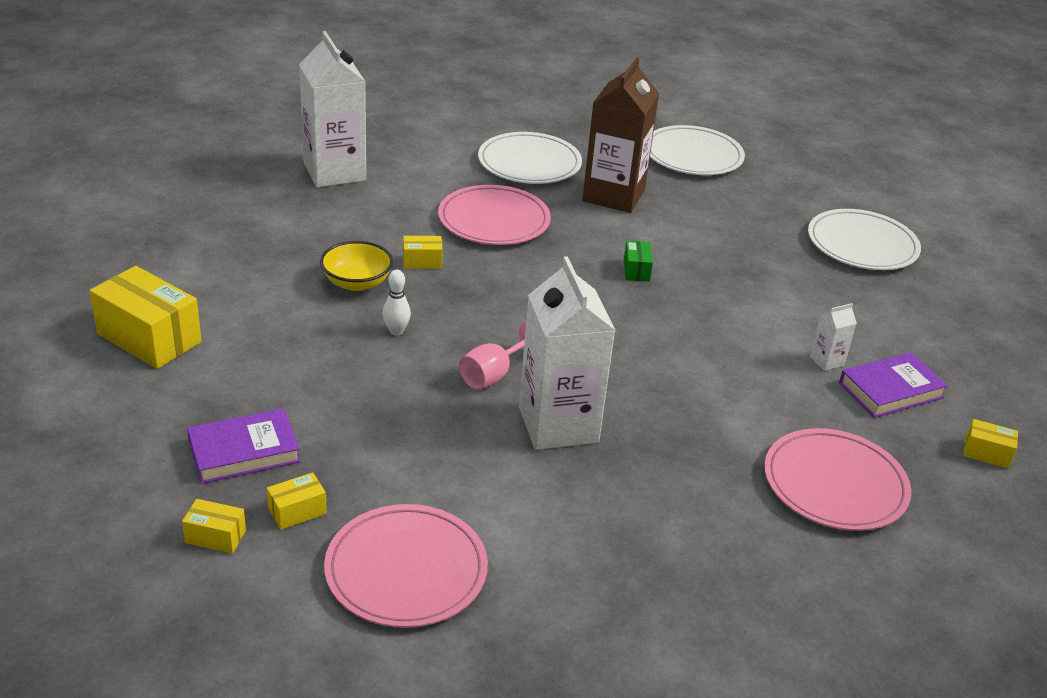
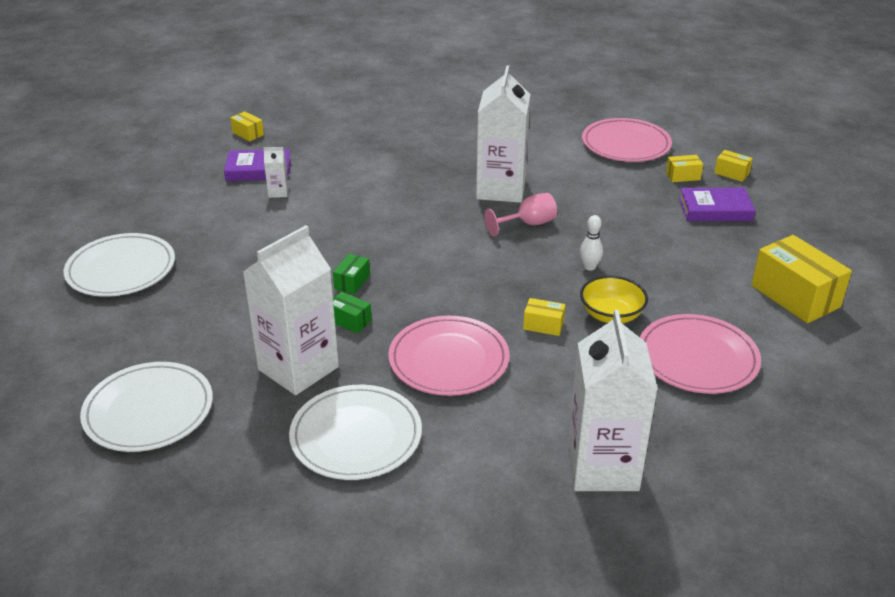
camera: 155 degrees left, 0 degrees up
(606, 236) = (349, 321): none -> green box
(613, 195) = (298, 368): brown carton -> white carton
(835, 484) = (357, 136): pink plate -> pink plate (697, 358)

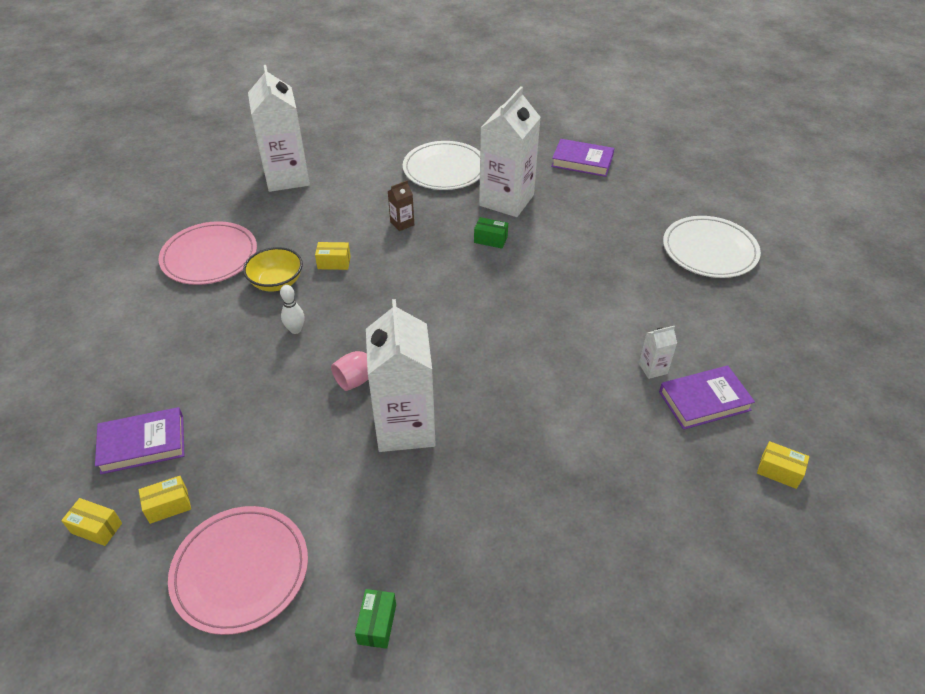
camera: 165 degrees right, 10 degrees up
(149, 411) = (582, 161): white plate -> purple book
(352, 282) = (508, 273): green box -> green box (377, 624)
(448, 360) = (402, 223): pink plate -> brown carton
(795, 296) = (101, 332): yellow box -> none

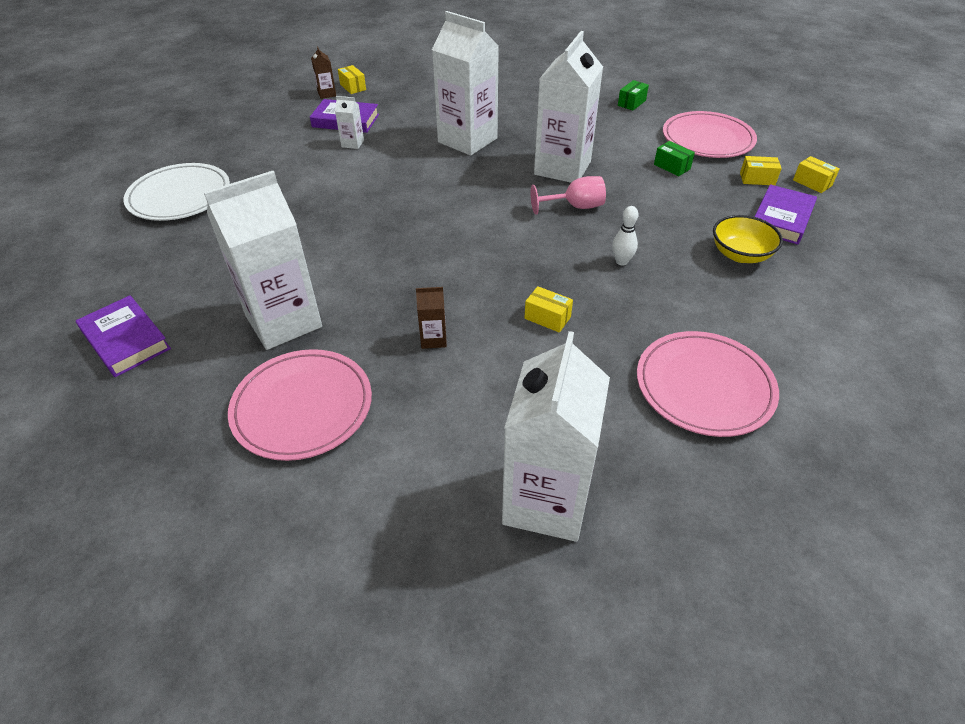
camera: 150 degrees left, 0 degrees up
(143, 444) = (781, 219): purple book -> purple book turned 75 degrees counterclockwise
(276, 282) = (625, 318): yellow bowl -> yellow bowl (740, 254)
(444, 169) = (302, 407): white plate -> pink plate
(490, 239) = (356, 280): green box -> green box (672, 166)
(541, 428) = (467, 140): none -> white carton
(788, 441) = (327, 94): none -> brown carton

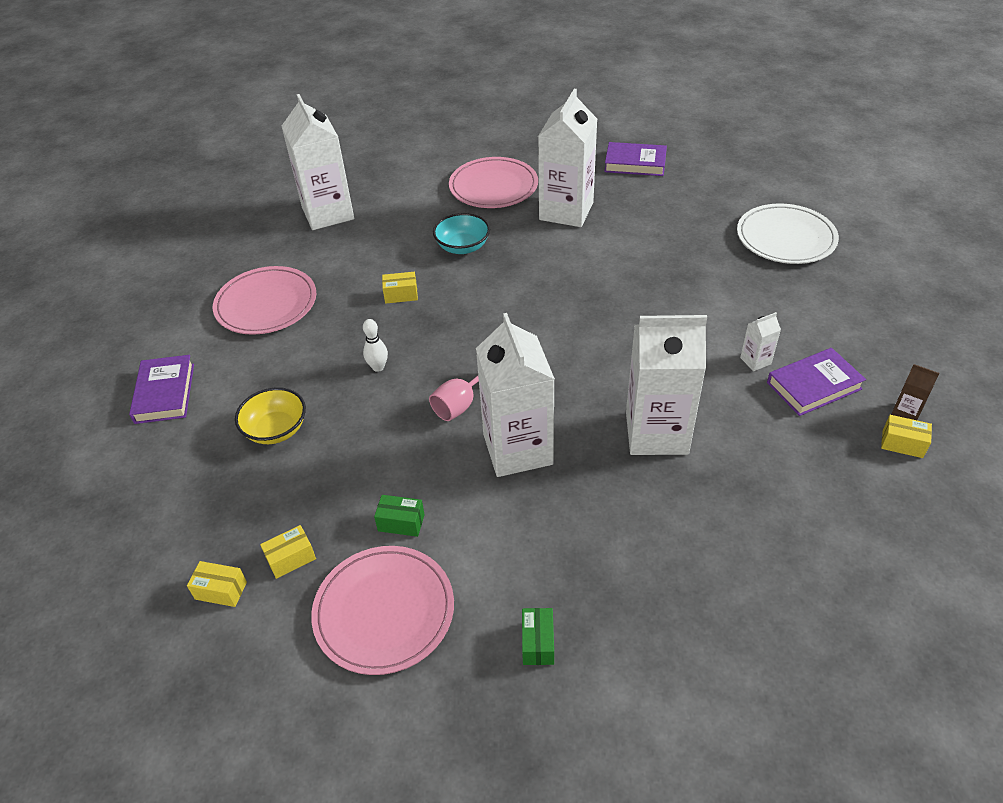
camera: 145 degrees right, 0 degrees up
(433, 339) = (463, 247): brown carton -> turquoise bowl
(781, 219) = (247, 501): purple book -> purple book (165, 393)

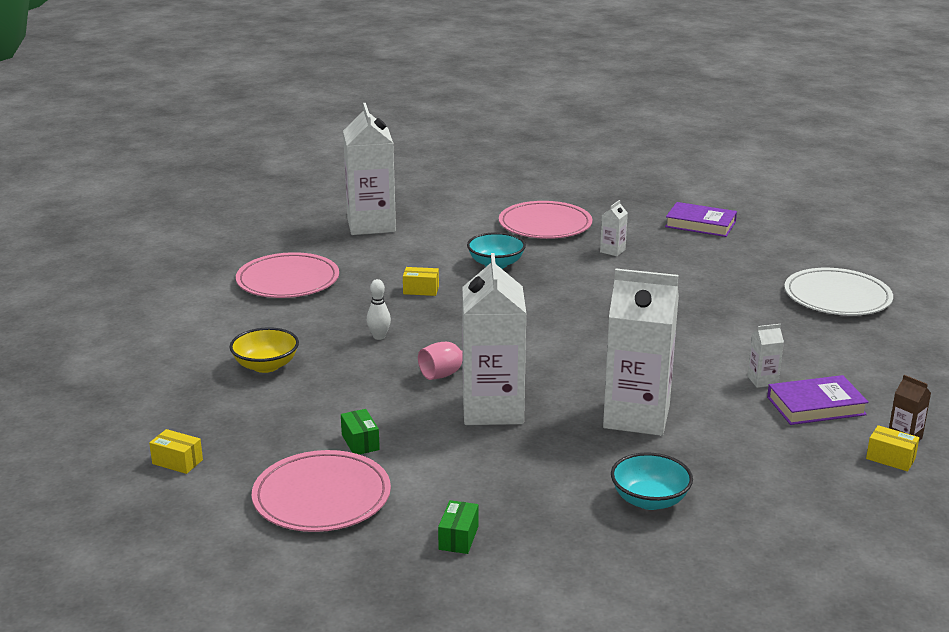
camera: 10 degrees right, 20 degrees down
(165, 393) = (172, 328): purple book -> none
(291, 558) = (248, 451): yellow box -> none
(401, 522) = (360, 442): green box -> green box turned 45 degrees clockwise
(566, 211) = (612, 251): white carton -> white carton, size x0.41
(704, 547) = (649, 500): none -> turquoise bowl

